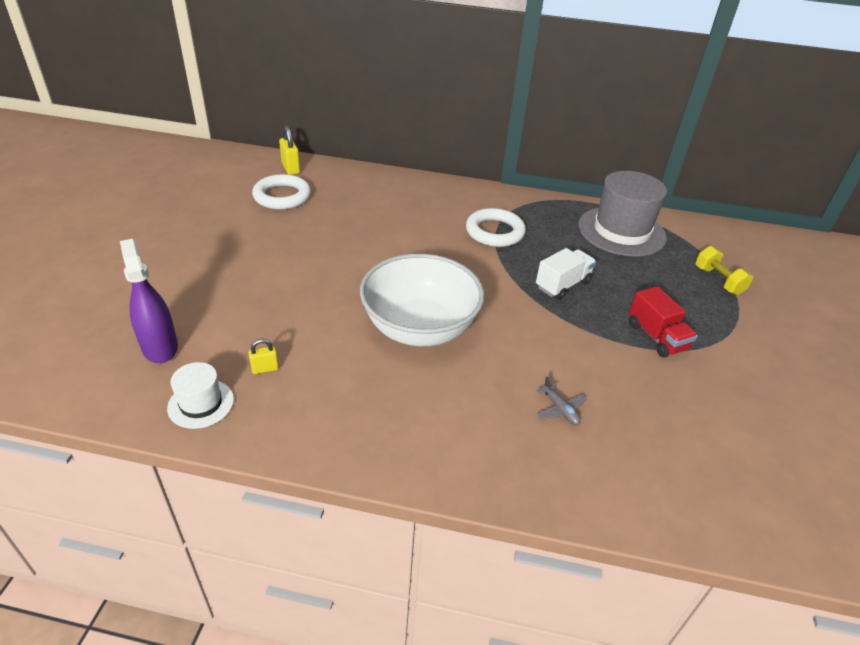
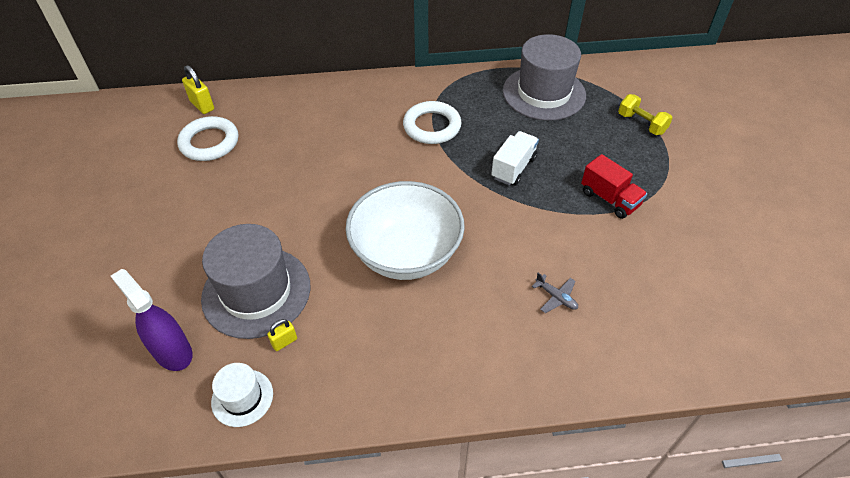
camera: 15 degrees left, 10 degrees up
(261, 320) = (256, 292): none -> grey hat

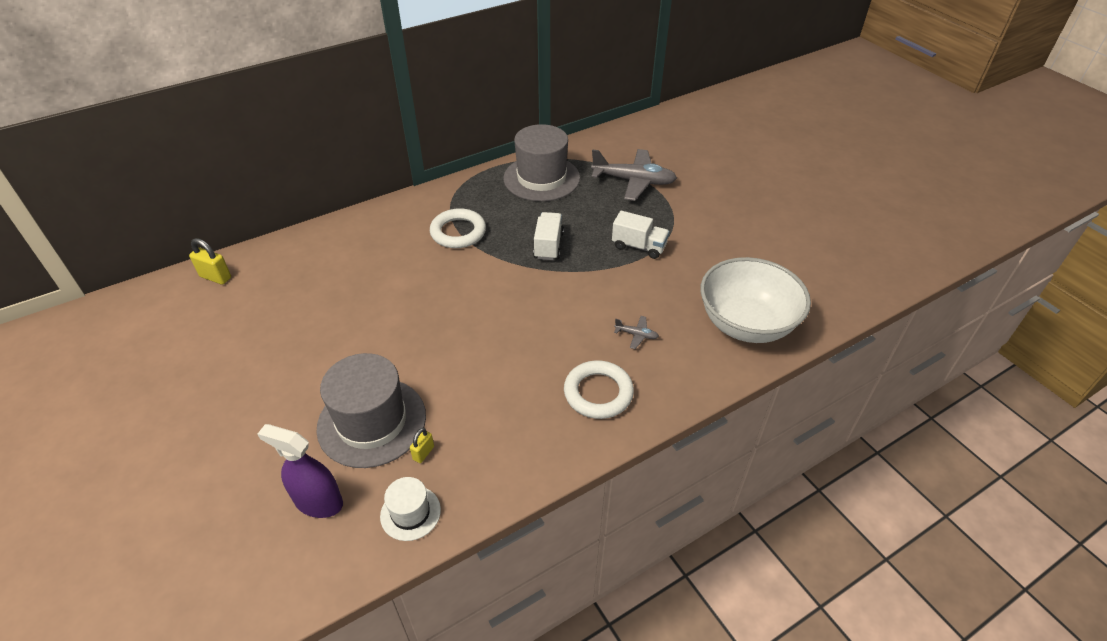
camera: 25 degrees left, 5 degrees down
(209, 142) = (244, 308): white ring -> white ring (598, 393)
(406, 254) = (493, 343): white bowl -> white bowl (746, 324)
(609, 199) = (639, 246): red truck -> white truck
(641, 124) = (633, 181): yellow dumbbell -> grey plane

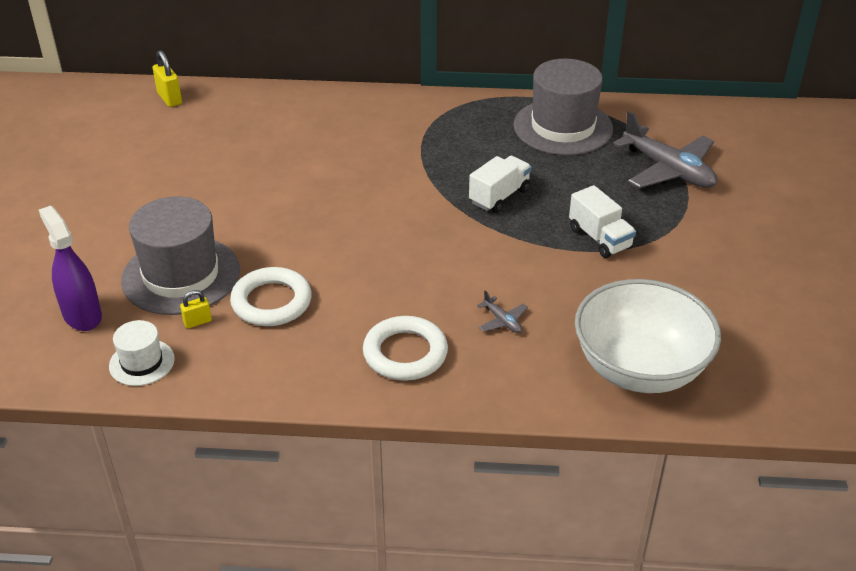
camera: 35 degrees right, 5 degrees down
(458, 232) = (420, 146): white ring -> white ring (271, 302)

